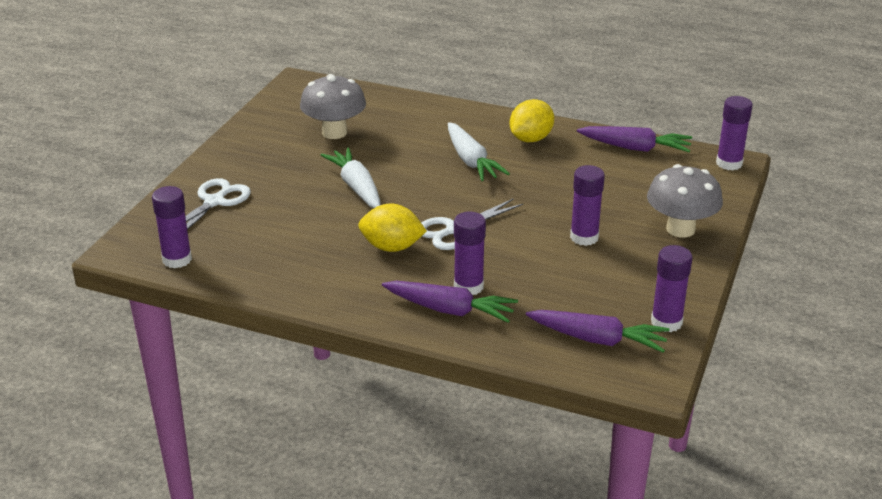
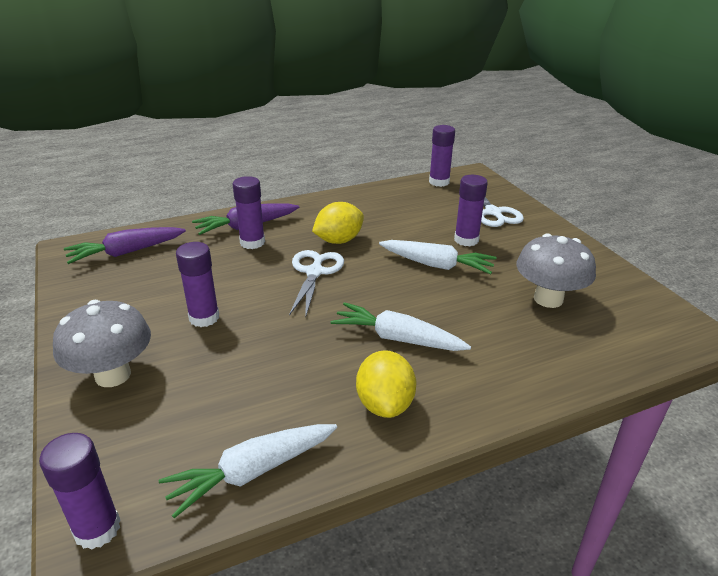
camera: 135 degrees right, 0 degrees up
(635, 148) = (251, 472): purple carrot -> white carrot
(666, 322) = (78, 284): purple glue stick -> purple glue stick (466, 240)

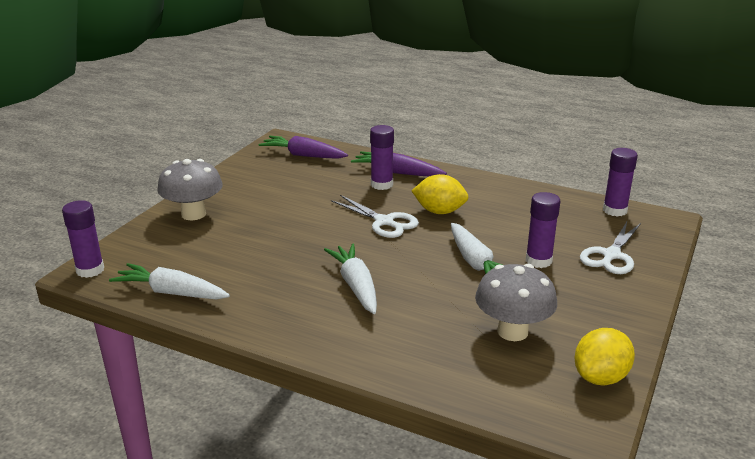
camera: 50 degrees right, 5 degrees down
(204, 318) = (278, 212): purple glue stick -> none
(315, 272) = (384, 222): white scissors -> white scissors turned 75 degrees clockwise
(385, 404) = (281, 310): yellow lemon -> yellow lemon (600, 377)

